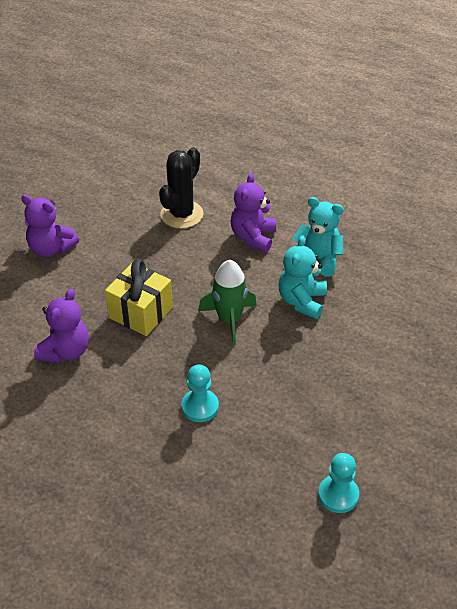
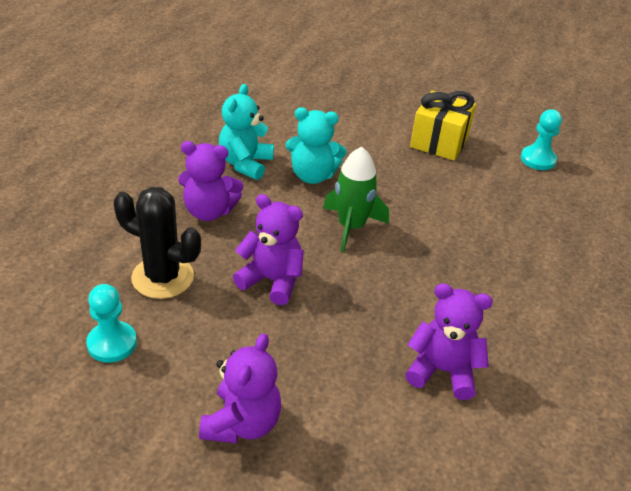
camera: 100 degrees left, 5 degrees down
(140, 312) = (357, 303): yellow gift -> yellow gift (439, 142)
(171, 268) = (272, 280): none -> purple teddy bear
(200, 407) = (481, 244): turquoise pawn -> turquoise pawn (112, 343)

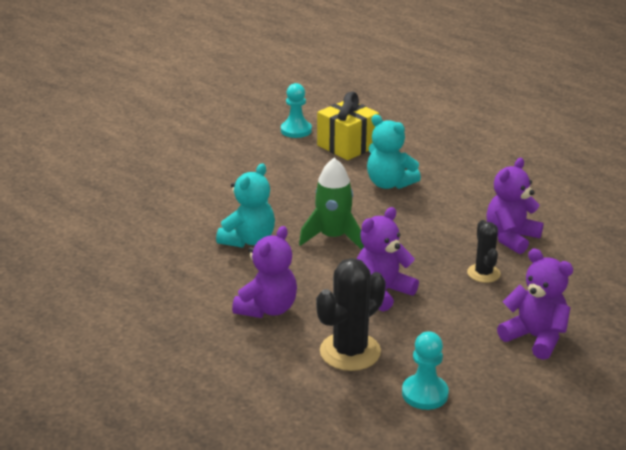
camera: 65 degrees left, 10 degrees down
(245, 164) = (204, 273): turquoise teddy bear -> turquoise teddy bear (389, 184)
(350, 356) = (483, 273): none -> black cactus
(439, 142) = (241, 166): yellow gift -> yellow gift (347, 146)

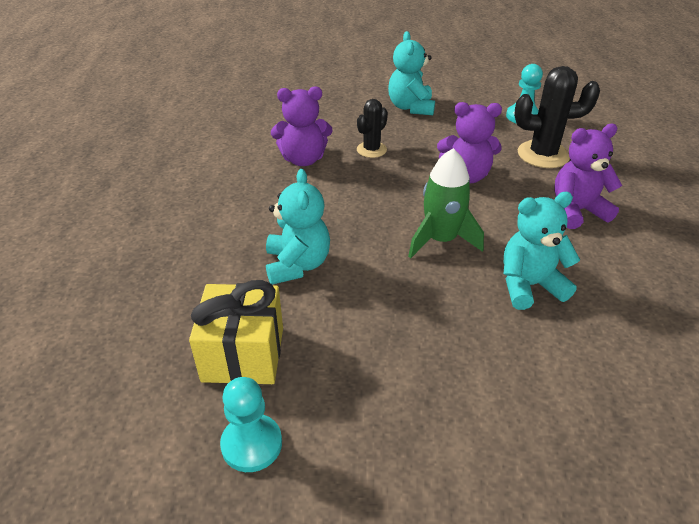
camera: 135 degrees left, 10 degrees up
(535, 338) = (411, 107): purple teddy bear -> turquoise teddy bear

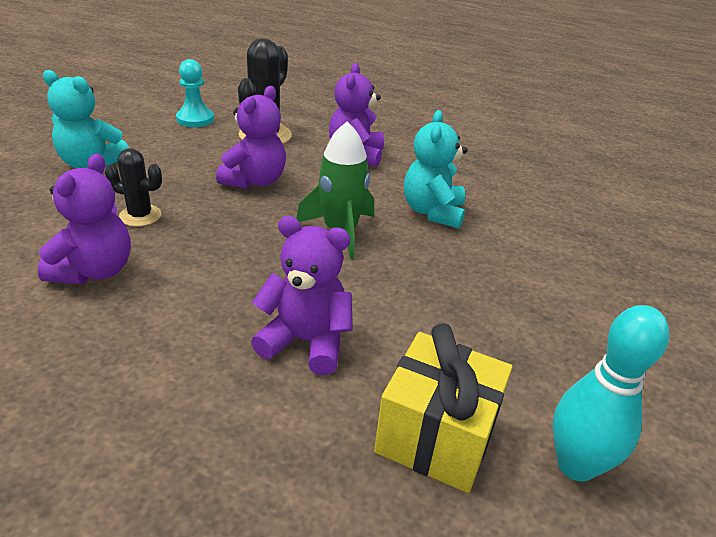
camera: 70 degrees left, 5 degrees down
(251, 444) = (576, 465): turquoise pawn -> turquoise bowling pin
(297, 265) = (306, 341): turquoise teddy bear -> purple teddy bear
(371, 150) = (140, 216): black cactus -> black cactus turned 45 degrees counterclockwise

